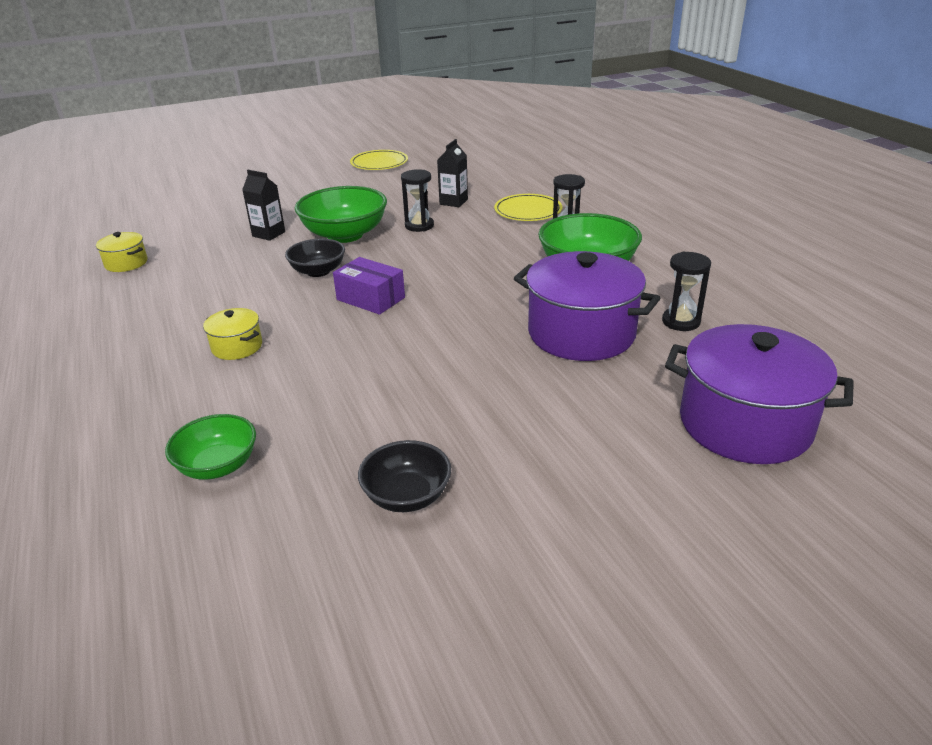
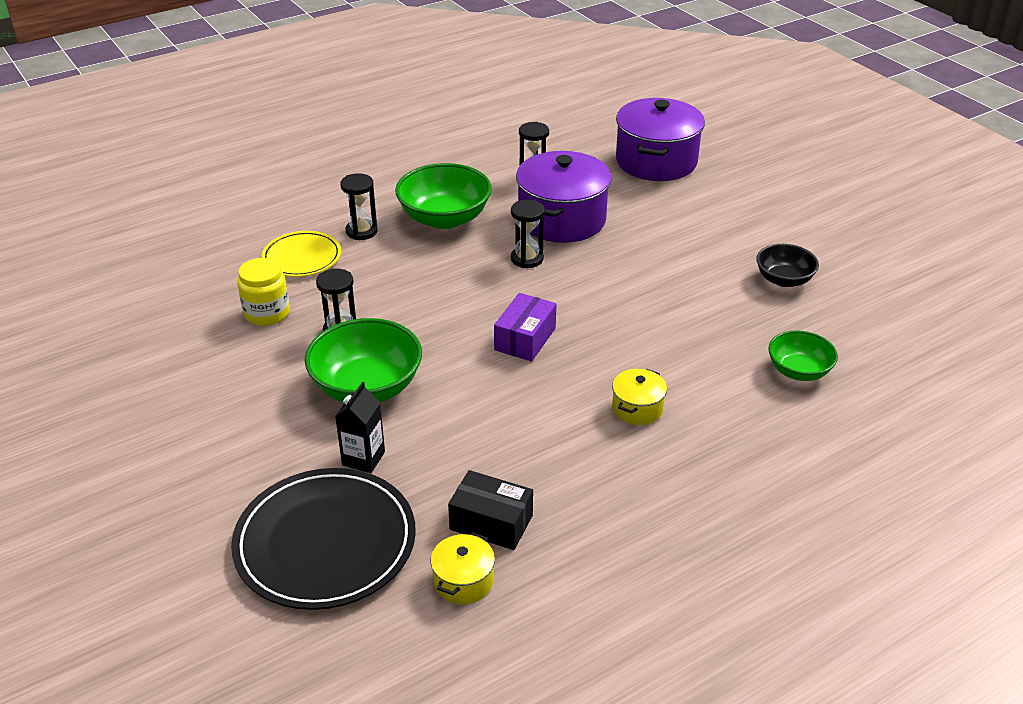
camera: 100 degrees left, 5 degrees up
(167, 274) = (491, 522): none -> black box
(202, 224) = (325, 543): none -> black plate
(318, 271) = (468, 388): black bowl -> none
(379, 163) = (93, 403): yellow plate -> none
(453, 202) = (267, 313): black carton -> yellow jar
(504, 307) = (527, 259): none -> black hourglass

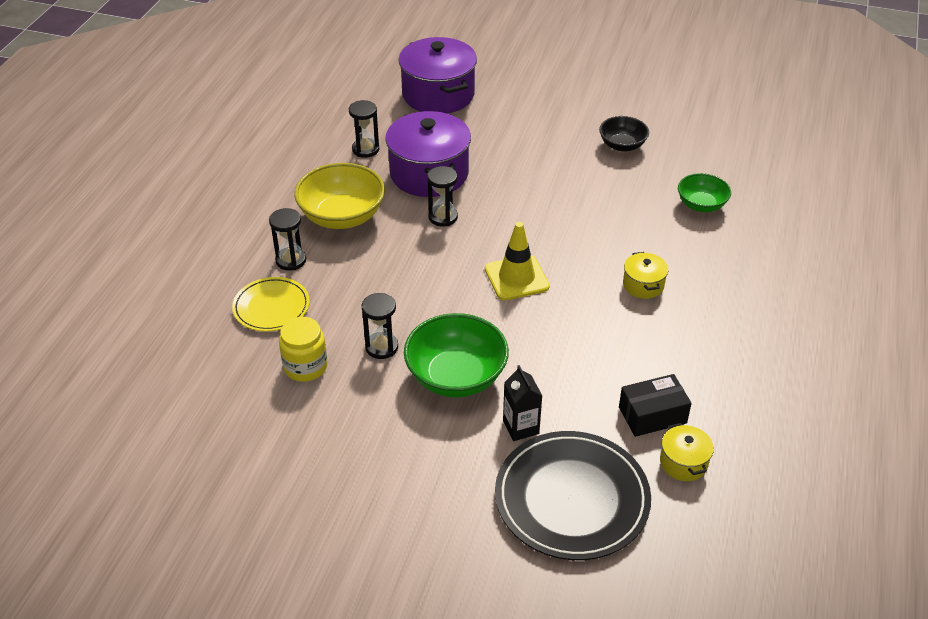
camera: 40 degrees left, 5 degrees up
(444, 218) = (342, 216): green bowl -> yellow bowl
(525, 339) = (516, 278): purple box -> yellow traffic cone

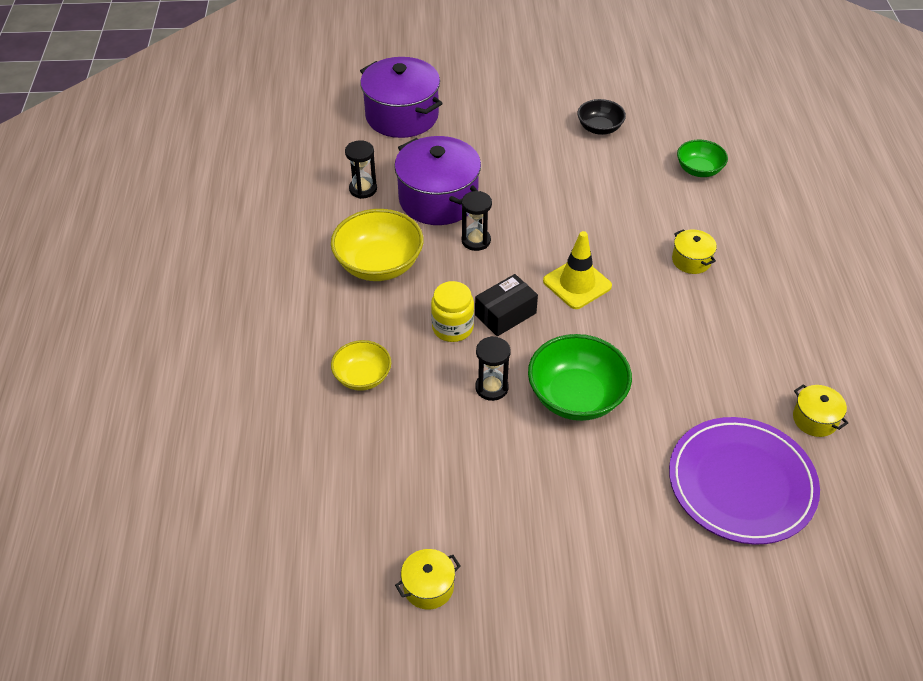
camera: 20 degrees left, 5 degrees up
(224, 498) = (428, 587): none -> yellow pot
(271, 307) = (362, 377): yellow plate -> yellow bowl
(291, 260) = (354, 323): black hourglass -> none
(305, 366) = (430, 428): yellow jar -> yellow jar (452, 327)
(521, 427) = (660, 429): black carton -> none
(572, 499) = (741, 483): black plate -> purple plate
(652, 415) = (765, 382): black box -> black box (505, 314)

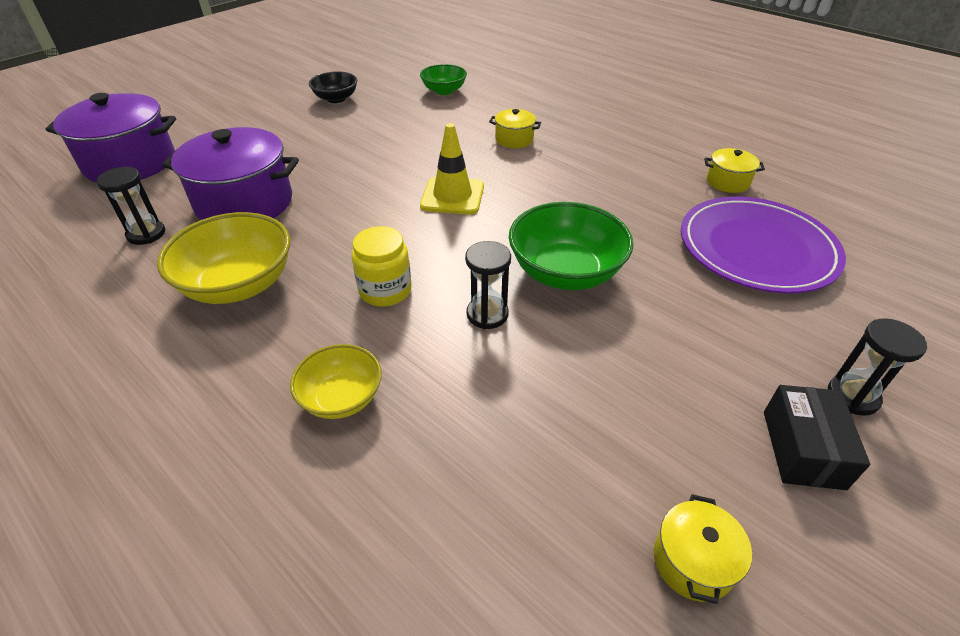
camera: 45 degrees left, 5 degrees down
(476, 240) = (322, 213): black hourglass -> black hourglass (852, 396)
(505, 314) = (421, 250): black box -> black box (802, 449)

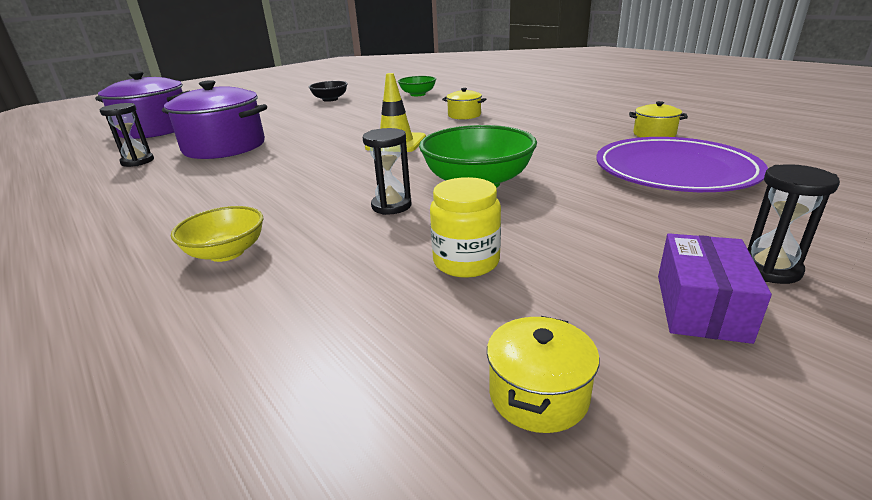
camera: 10 degrees right, 15 degrees down
(239, 284) = (188, 187): yellow bowl -> none
(385, 290) = (307, 191): yellow jar -> yellow jar (466, 261)
(802, 449) = (701, 307): black box -> purple box

